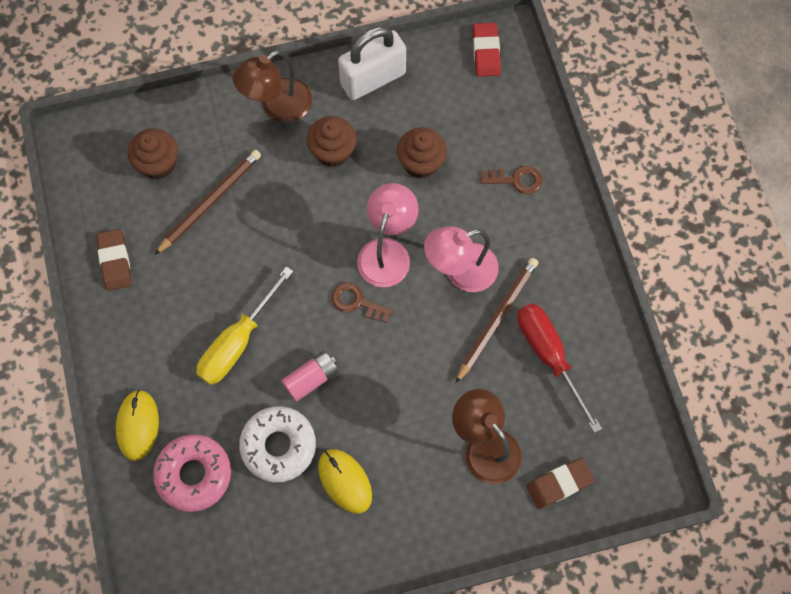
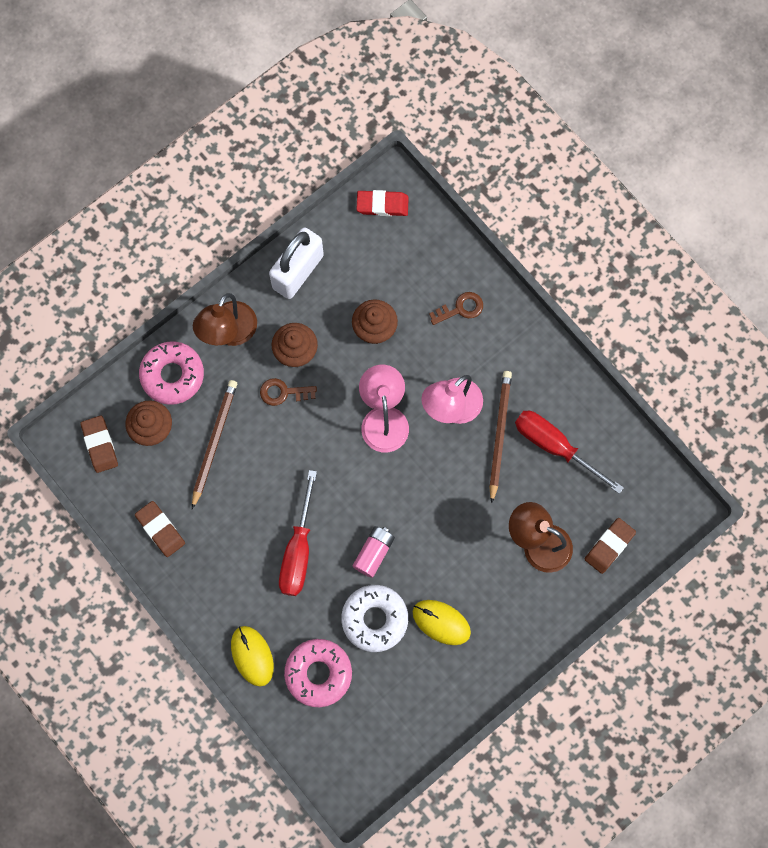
camera: 25 degrees left, 5 degrees up
(101, 157) = (100, 445): none -> brown eraser
(204, 123) = (172, 375): none -> pink donut
(237, 342) = (298, 550): yellow screwdriver -> red screwdriver
(356, 302) = (379, 472): brown key -> brown key (283, 392)
(486, 52) = (382, 205): red eraser -> red eraser turned 60 degrees counterclockwise

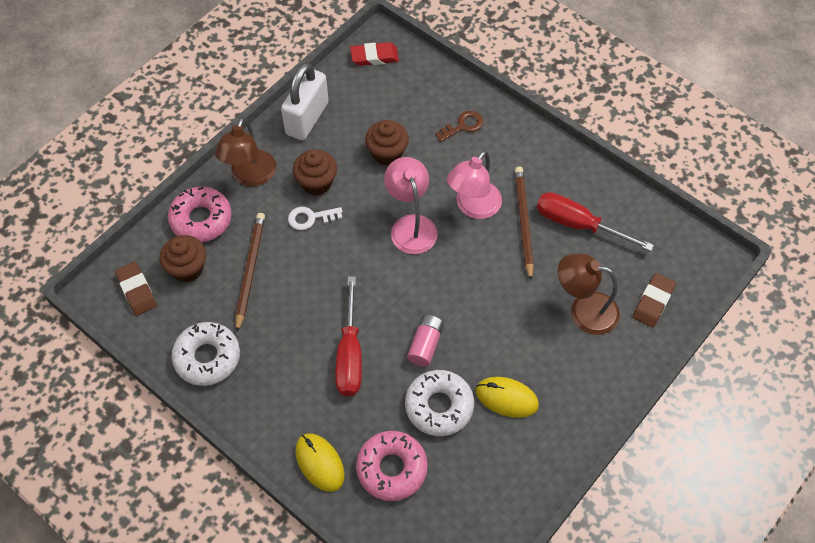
camera: 10 degrees left, 15 degrees down
(160, 529) = (207, 357): brown eraser -> white donut
(283, 392) = (310, 218): brown key -> white key

